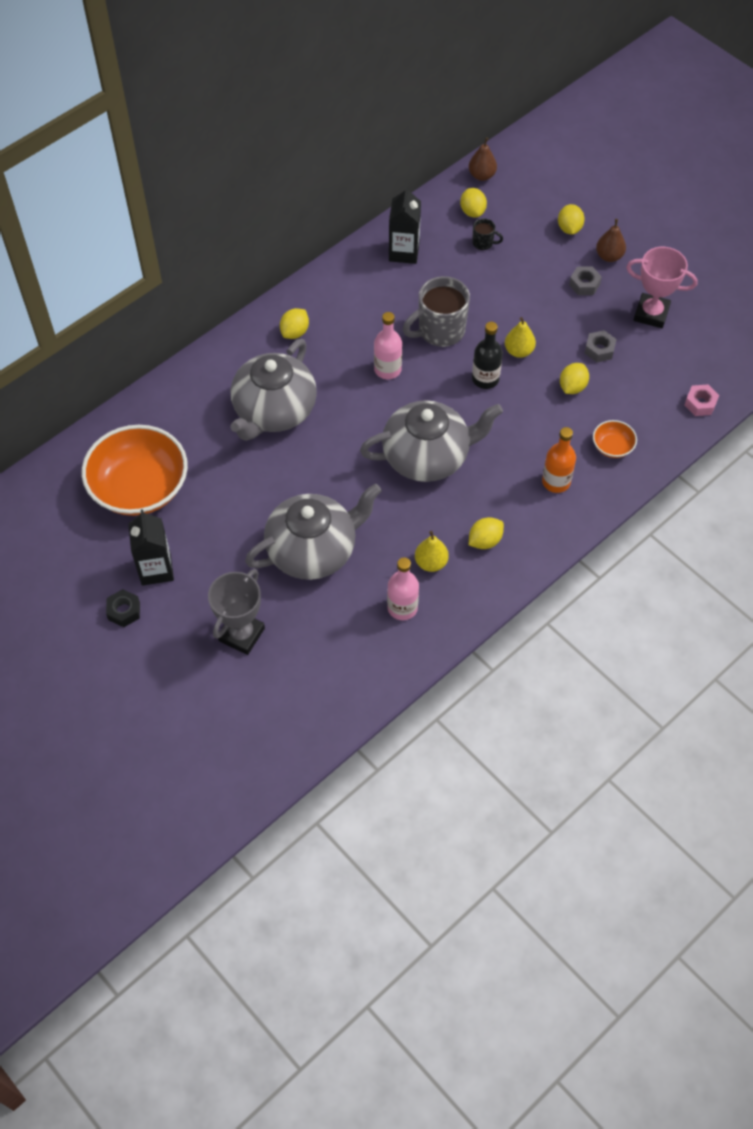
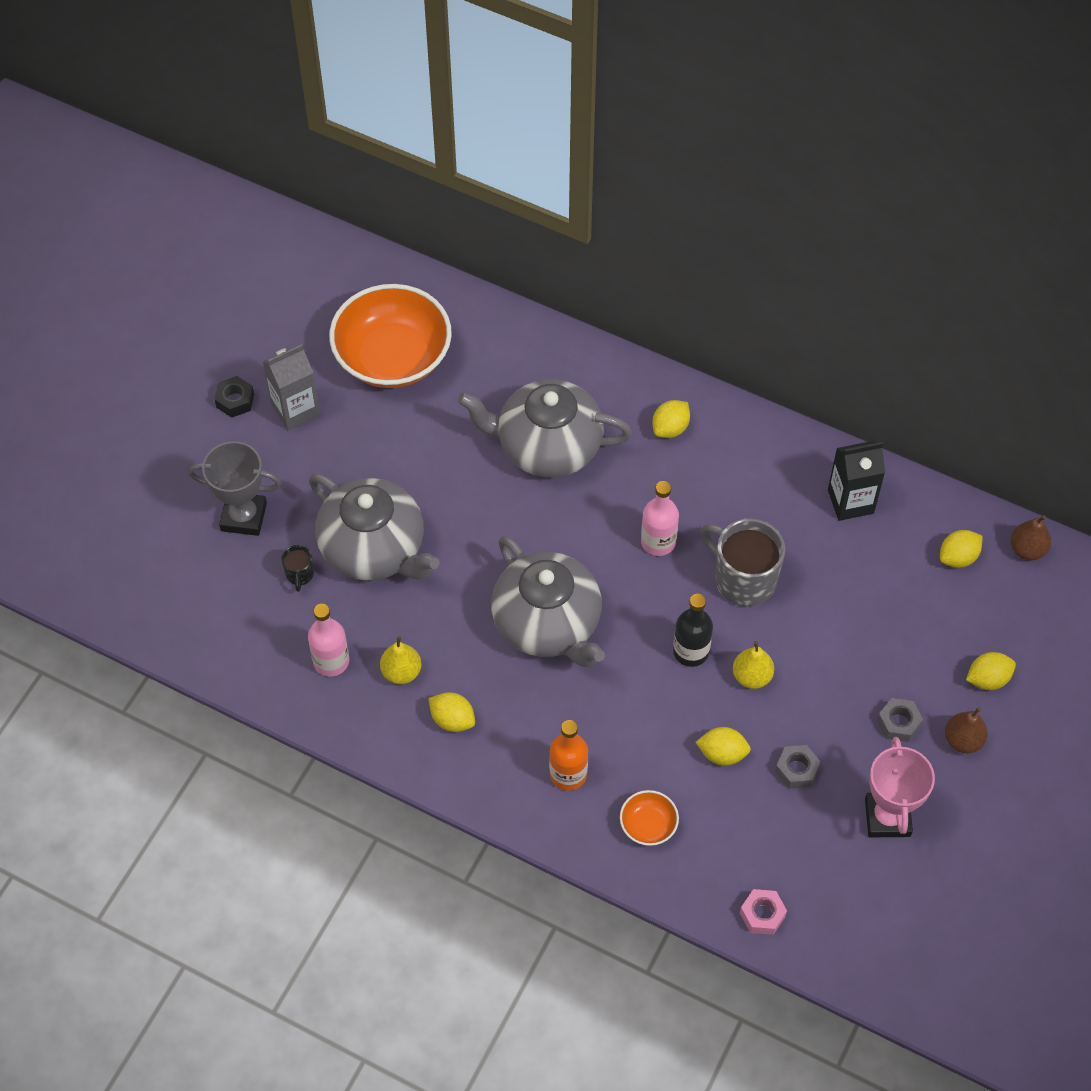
camera: 70 degrees right, 0 degrees up
(156, 569) = (295, 410): black carton -> grey carton
(295, 332) = (670, 428): yellow lemon -> yellow lemon turned 60 degrees counterclockwise
(483, 243) = (910, 585): black mug -> black mug (300, 575)

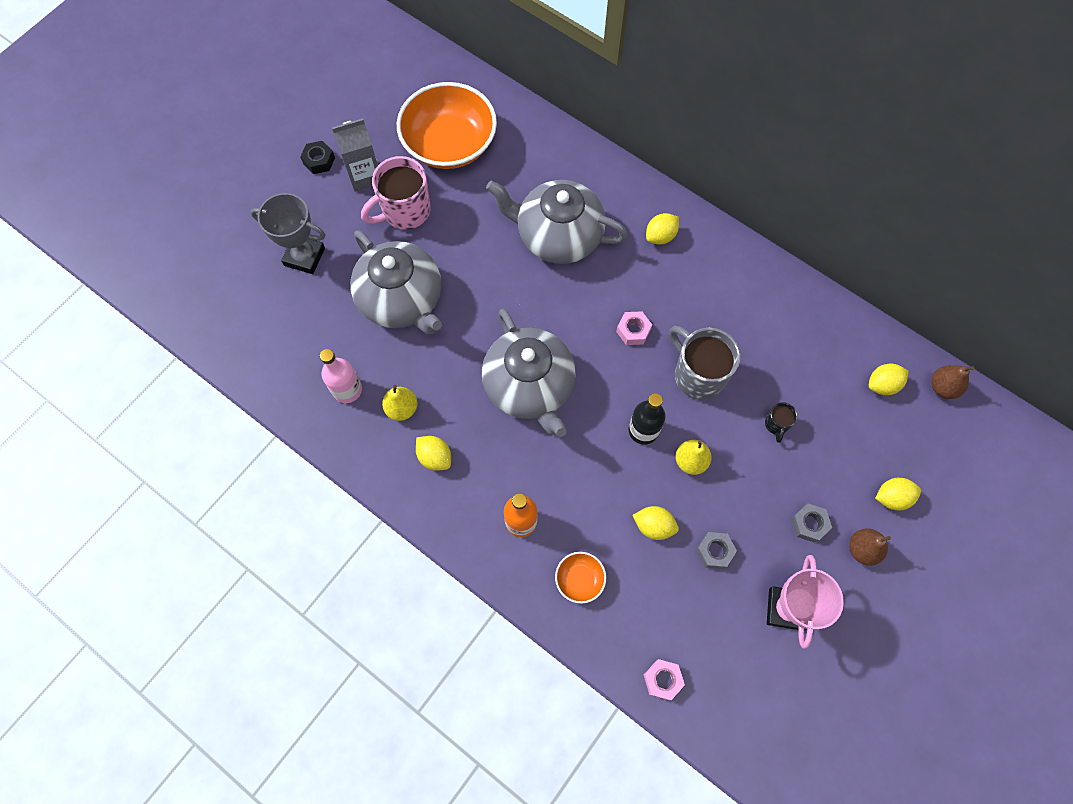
camera: 10 degrees right, 10 degrees up
(300, 575) = (338, 312): black mug -> black mug (776, 425)
(355, 445) = (405, 211): none -> pink mug
(658, 542) = (633, 331): pink bottle -> pink nut
(850, 501) = (799, 321): black carton -> none

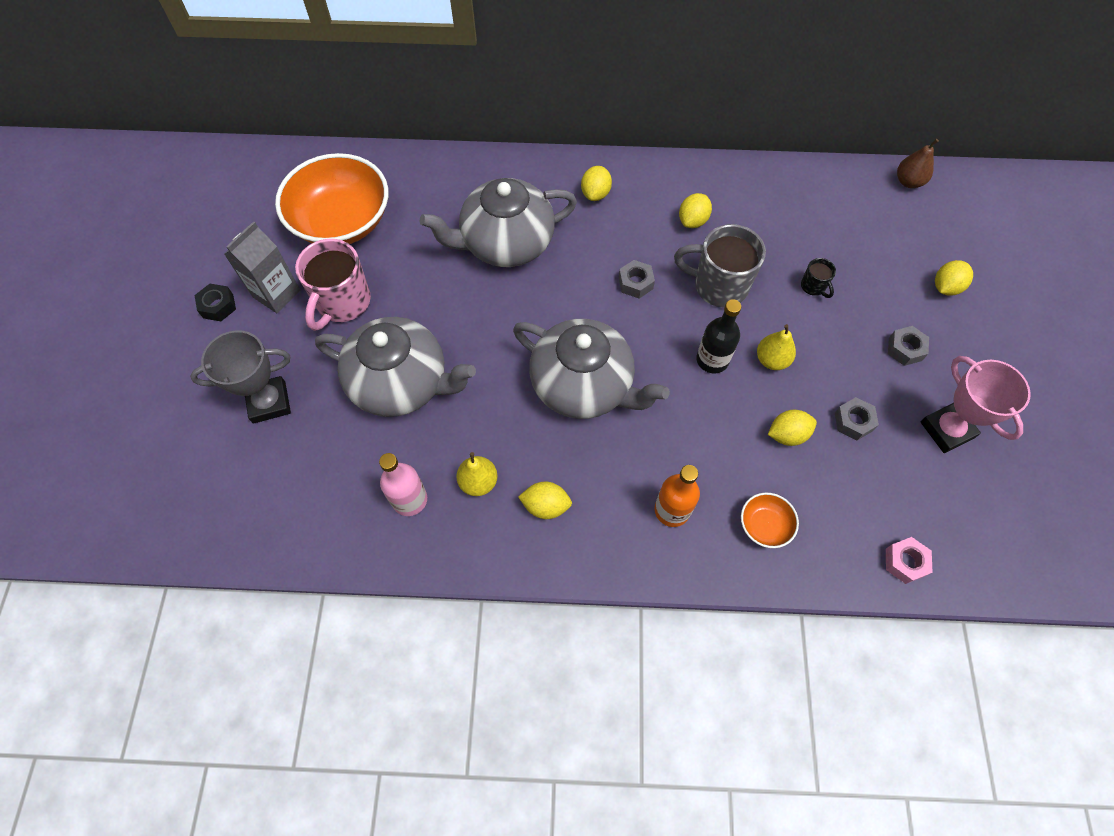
camera: 35 degrees left, 5 degrees down
(633, 331) = (635, 283): pink nut -> grey nut
(862, 549) = (960, 342): brown pear -> none
(882, 385) = (864, 206): yellow lemon -> yellow lemon (692, 221)

